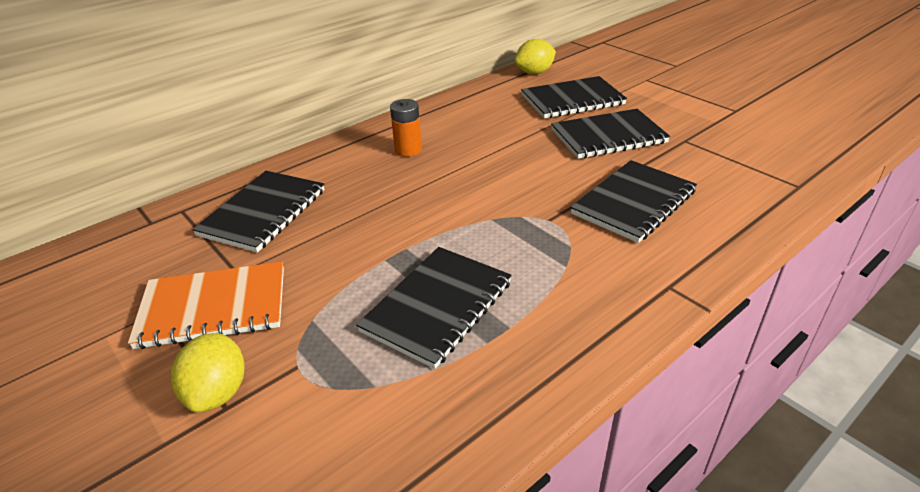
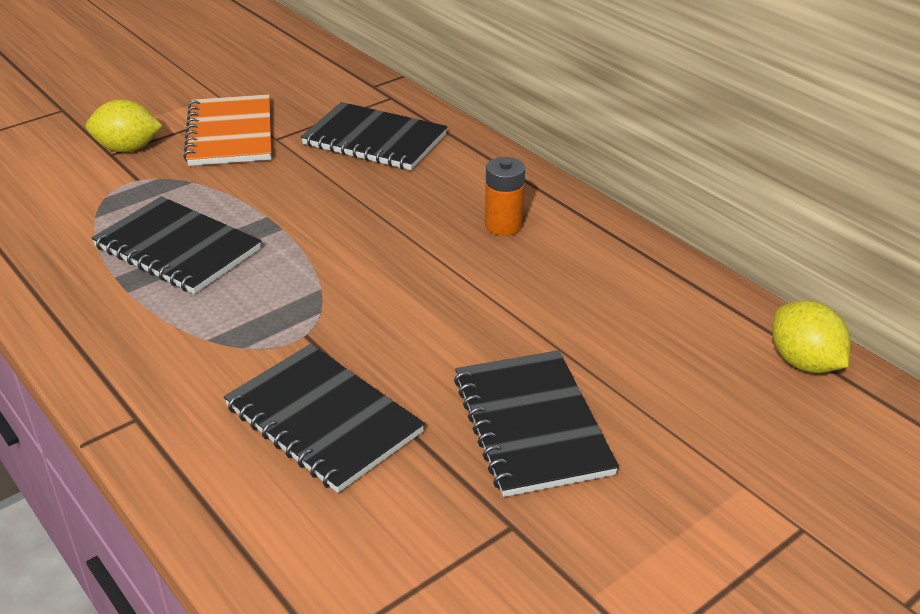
camera: 90 degrees right, 0 degrees up
(572, 100) = (679, 399): black notebook -> none

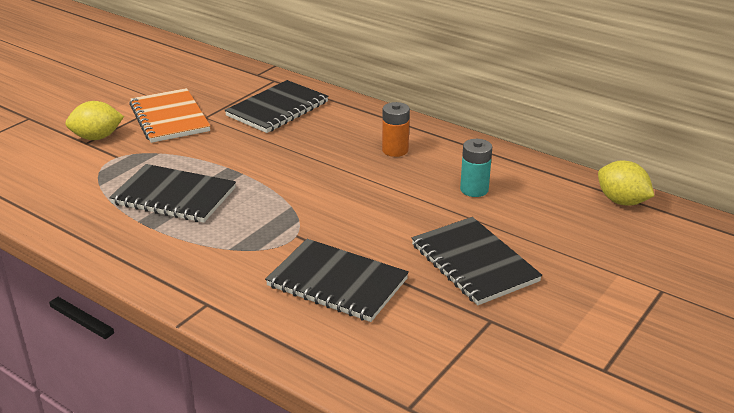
camera: 15 degrees left, 5 degrees down
(374, 140) = (277, 109): black notebook -> black notebook turned 60 degrees counterclockwise
(587, 305) = (474, 189): none -> turquoise battery

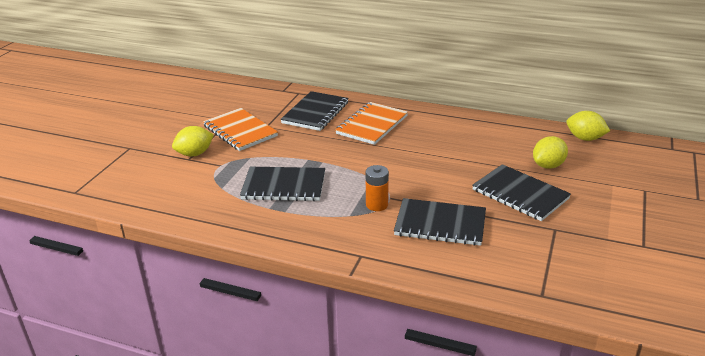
camera: 15 degrees left, 0 degrees up
(338, 136) = (372, 125): none -> orange notebook
(395, 150) = (417, 129): orange battery -> orange battery (377, 205)
(474, 189) = (487, 146): turquoise battery -> none
(541, 230) = (548, 165): none -> yellow lemon

